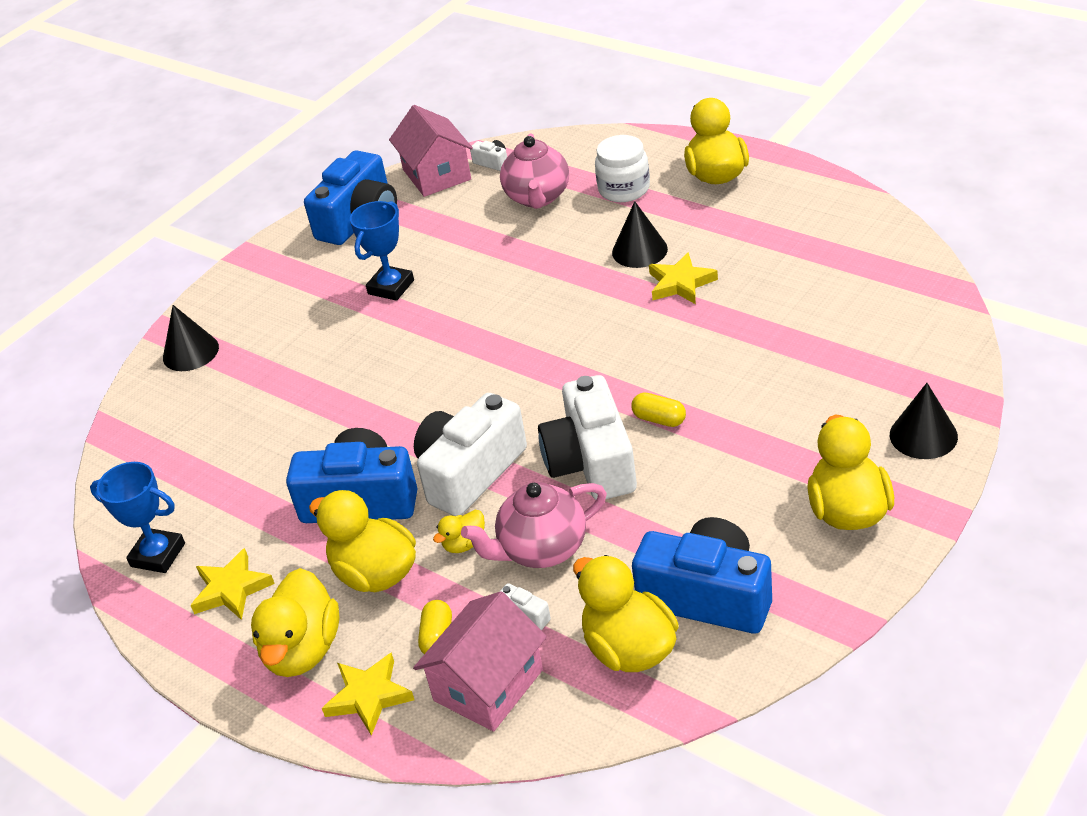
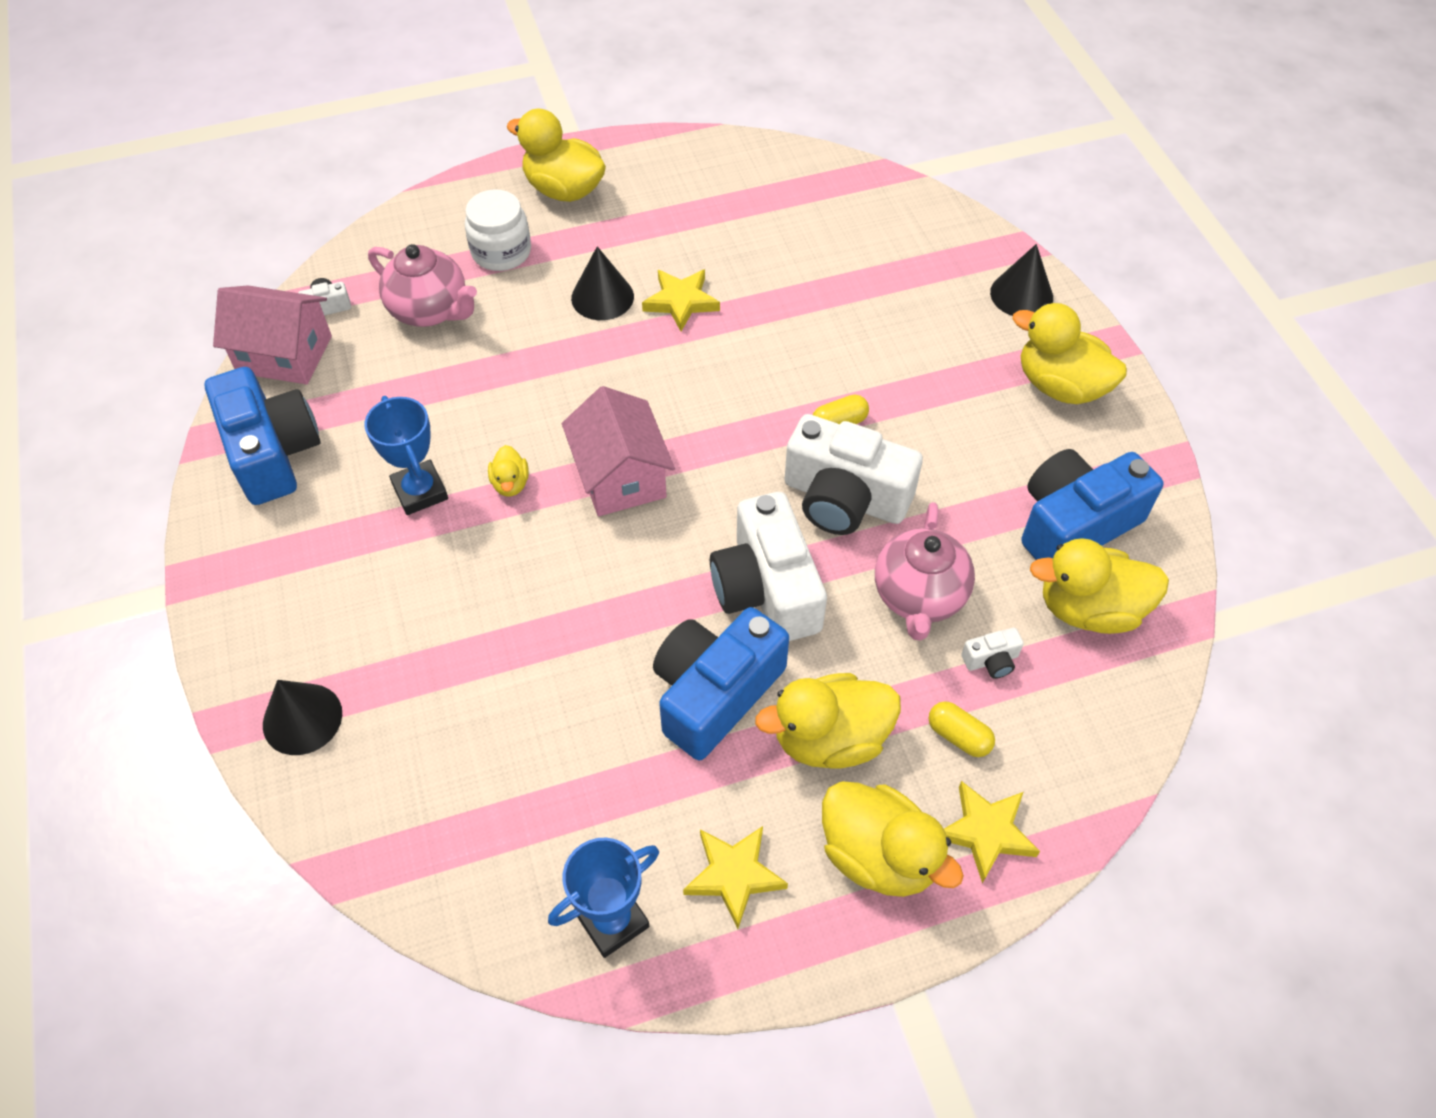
camera: 60 degrees left, 15 degrees up
(464, 544) = (857, 647): yellow duck -> yellow duck (510, 483)
(488, 685) = (1048, 731): pink house -> pink house (620, 476)

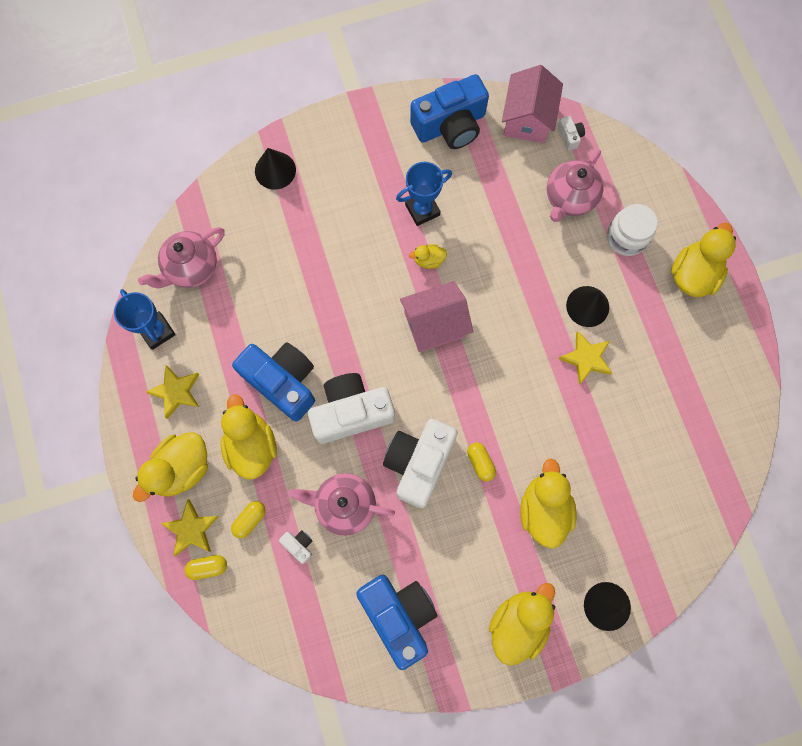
camera: 90 degrees right, 20 degrees up
(484, 862) = (191, 268): none -> pink teapot
(991, 660) = (299, 545): white camera -> white camera turned 150 degrees clockwise
(1047, 800) = (208, 567): none -> yellow capsule
(1089, 609) = (333, 613): yellow duck -> yellow duck (543, 509)

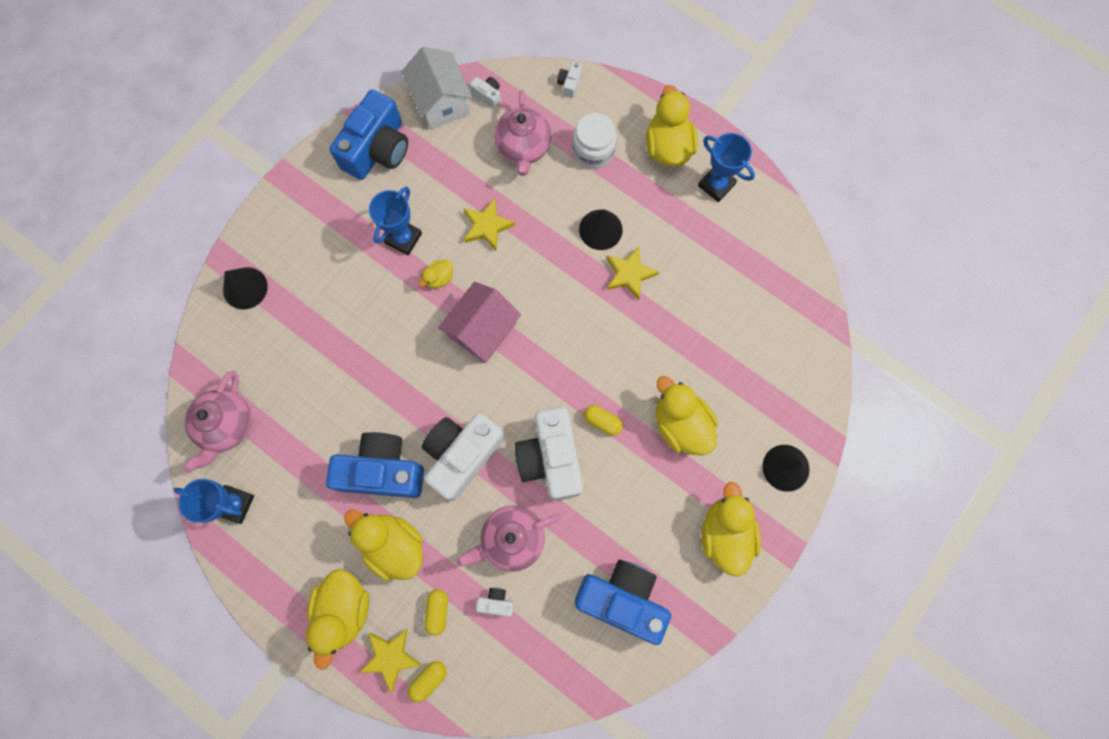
camera: 35 degrees left, 0 degrees up
(176, 392) = (291, 545): yellow star -> yellow star (487, 226)
(527, 119) = (441, 102): pink house -> white house
(645, 169) = (570, 84): none -> white camera
(713, 333) = (716, 185): none -> blue trophy

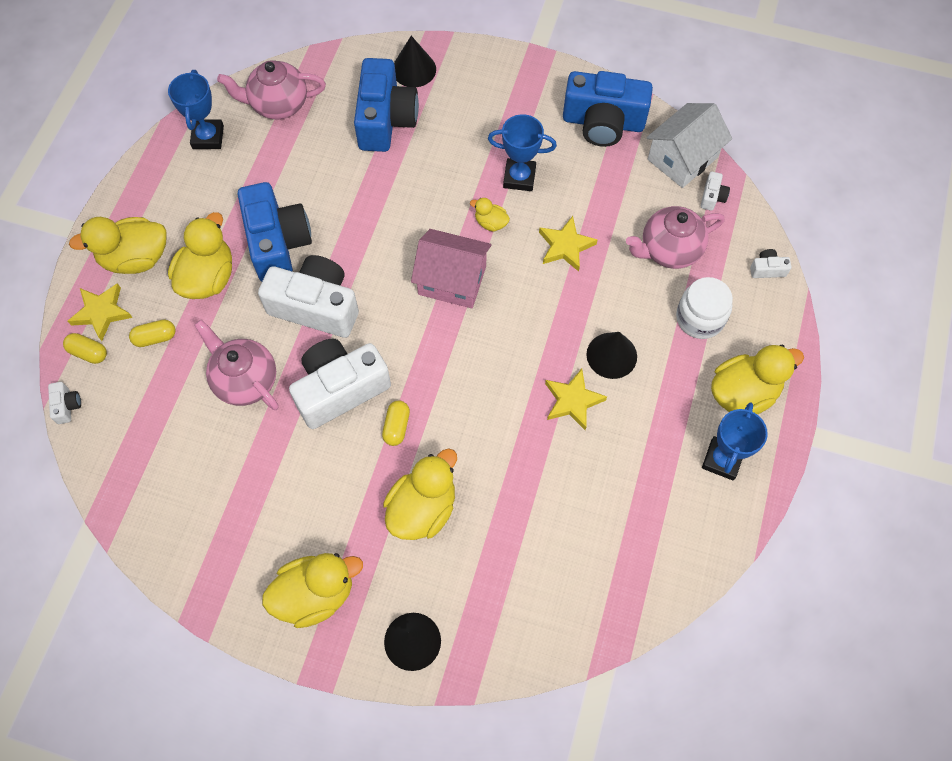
camera: 70 degrees right, 10 degrees down
(496, 602) = (178, 387): white camera -> white camera (67, 406)
(622, 598) = (214, 507): blue camera -> blue camera (385, 119)

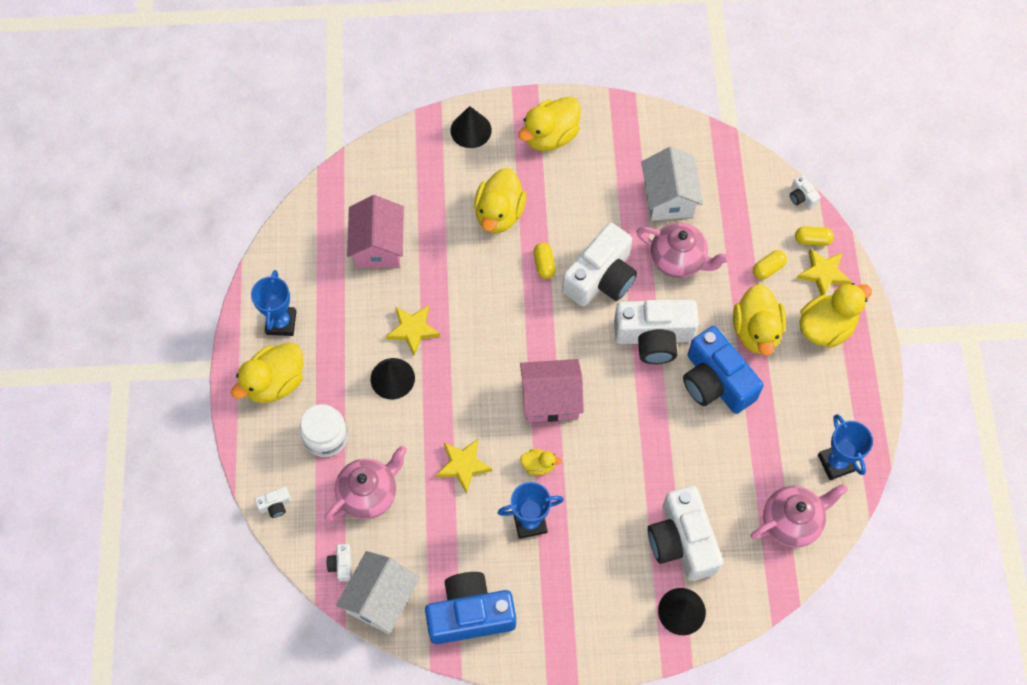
camera: 160 degrees right, 0 degrees up
(215, 459) = (668, 197): none -> white house
(385, 119) = (682, 541): blue camera -> white camera
(582, 518) = (378, 245): none -> pink house

